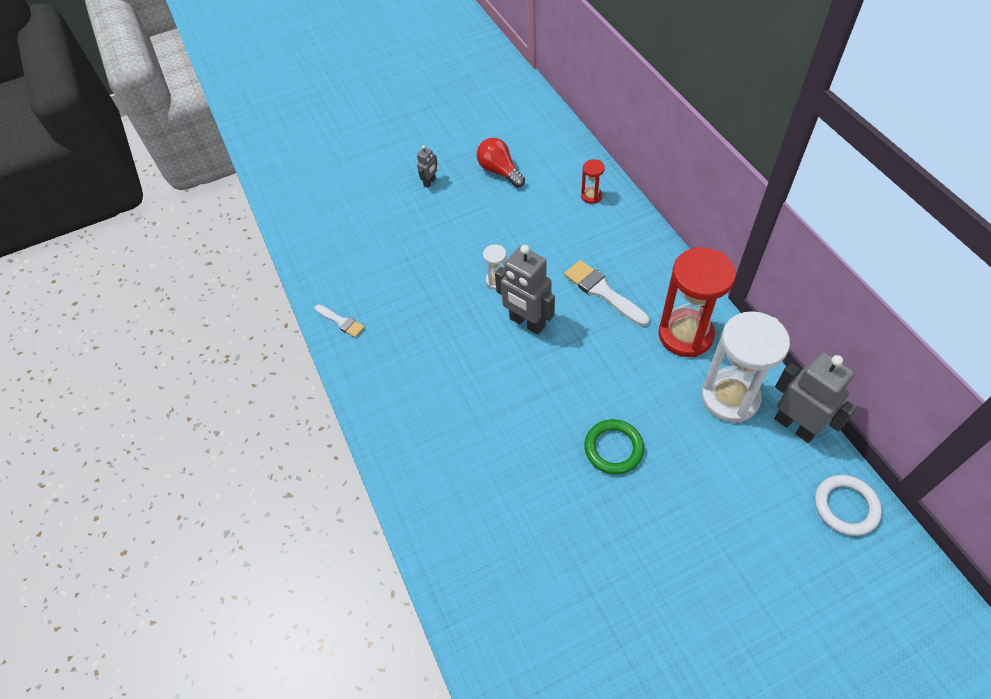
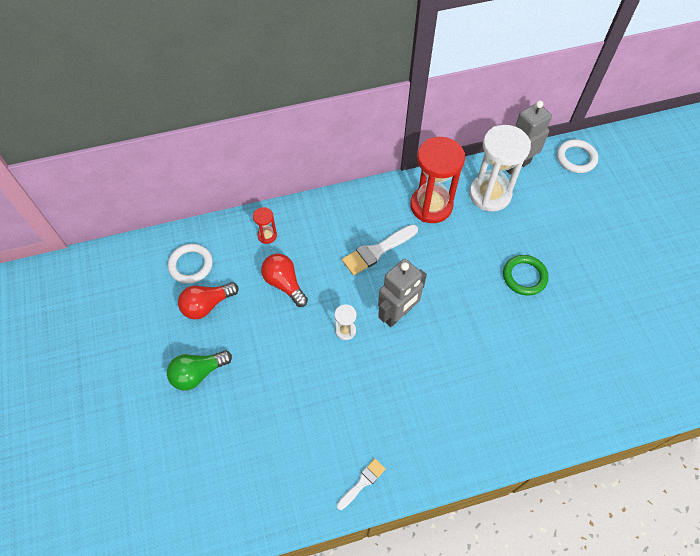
camera: 85 degrees left, 5 degrees up
(430, 182) = (198, 373): grey robot -> green light bulb
(538, 222) = (284, 283): none -> red light bulb
(539, 150) = (191, 265): none -> white ring

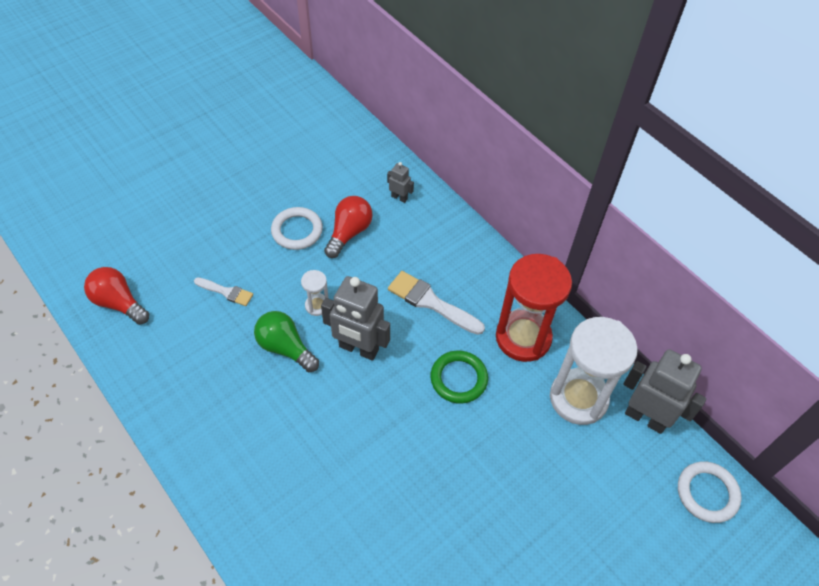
camera: 65 degrees right, 5 degrees down
(191, 265) = (334, 151): white ring -> white ring (297, 231)
(198, 373) = (221, 201): green light bulb -> green light bulb (285, 348)
(207, 305) = (296, 180): red light bulb -> red light bulb (119, 303)
(267, 235) = (399, 197): red hourglass -> grey robot
(362, 482) = (150, 378): white brush -> white brush (226, 292)
(524, 276) = (474, 474): green ring -> green ring (458, 379)

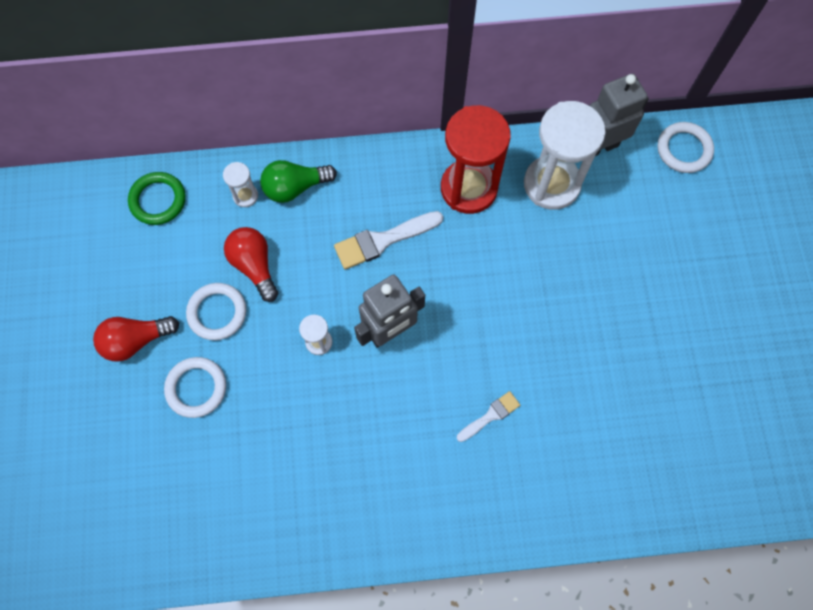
camera: 55 degrees left, 15 degrees up
(119, 303) = (185, 532): red light bulb -> red light bulb (136, 340)
(226, 292) = (244, 419): white brush -> white brush (490, 415)
(231, 250) = (196, 388): none -> white ring
(285, 348) = (346, 396): green light bulb -> green light bulb (295, 187)
(399, 197) = (245, 196): grey robot -> white hourglass
(458, 379) = (474, 265): green ring -> green ring (158, 200)

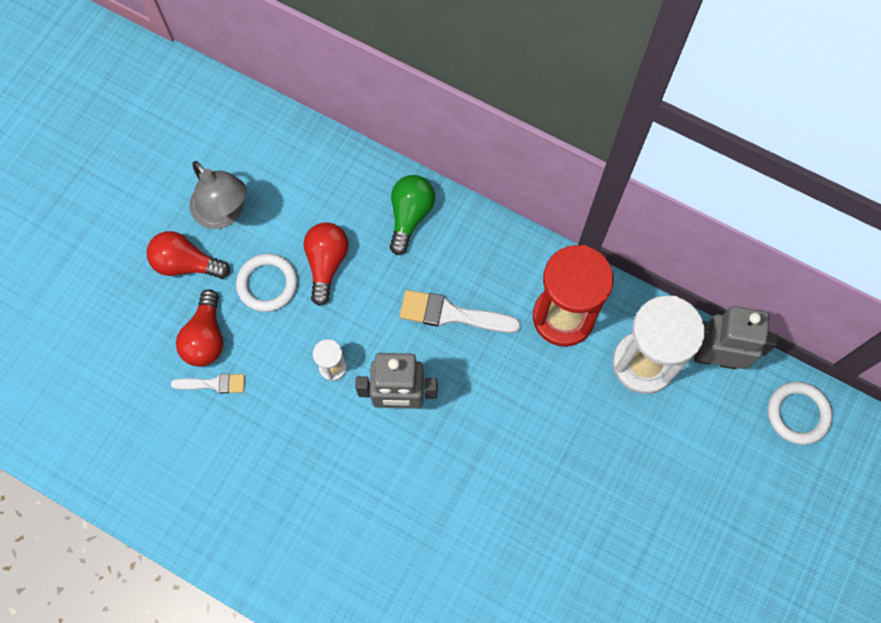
camera: 35 degrees right, 0 degrees up
(139, 280) = (224, 213): none -> grey lamp
(158, 200) = (287, 153): green ring -> none
(196, 388) = (206, 337): white ring -> red light bulb
(245, 196) = (362, 196): white hourglass -> none
(295, 187) = (410, 216): green light bulb -> green light bulb turned 90 degrees clockwise
(490, 415) = (432, 534): white brush -> white brush (213, 384)

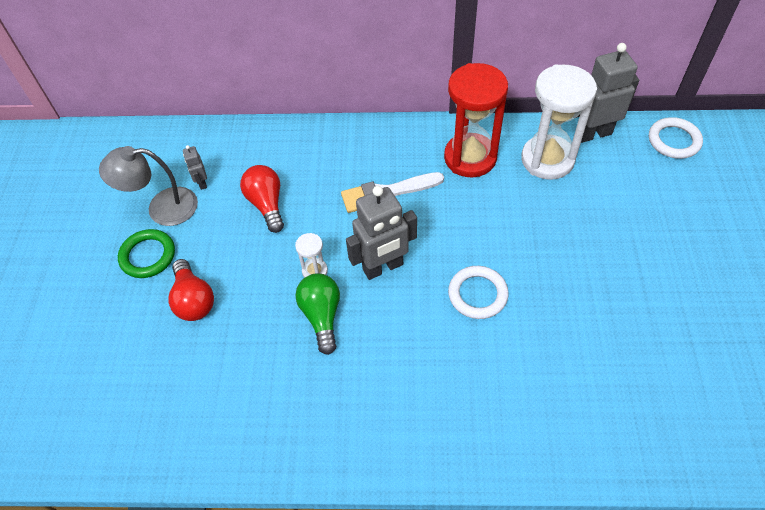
camera: 25 degrees left, 15 degrees down
(186, 264) = (148, 256): red light bulb -> green ring
(213, 384) = (219, 331): white brush -> none
(224, 213) = (162, 208): grey lamp -> grey lamp turned 150 degrees clockwise
(267, 284) = (226, 239): white ring -> white ring (477, 294)
(276, 202) = (202, 183): none -> grey robot
(410, 216) = (314, 147): green light bulb -> green light bulb (322, 316)

